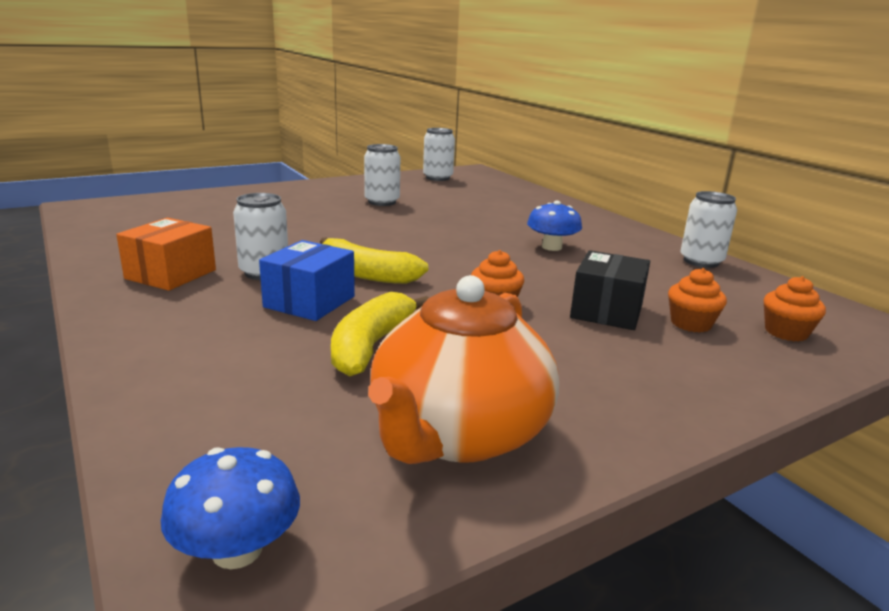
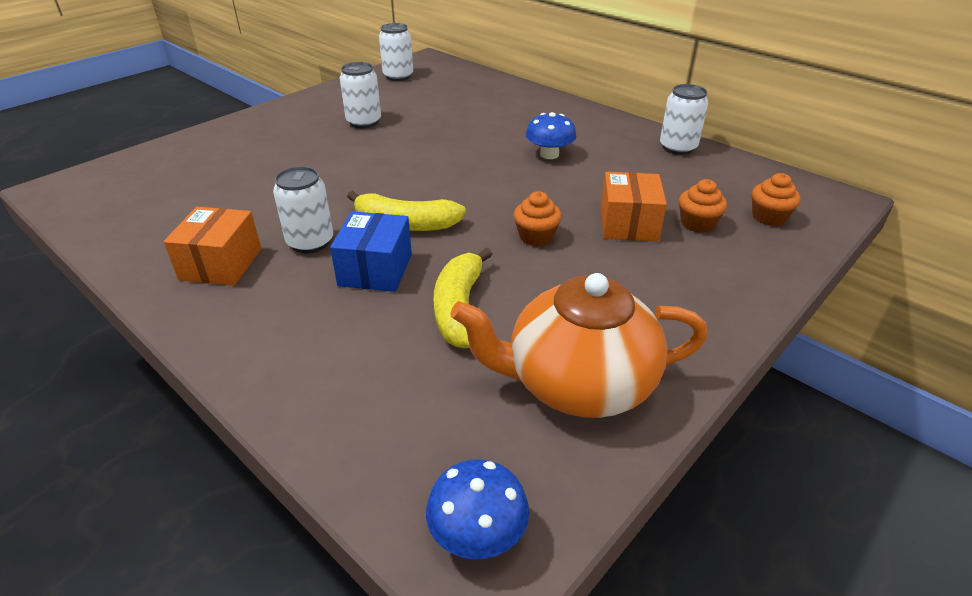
camera: 15 degrees left, 15 degrees up
(458, 434) = (578, 383): orange teapot -> orange teapot turned 75 degrees clockwise
(607, 311) = (628, 224): black box -> orange box

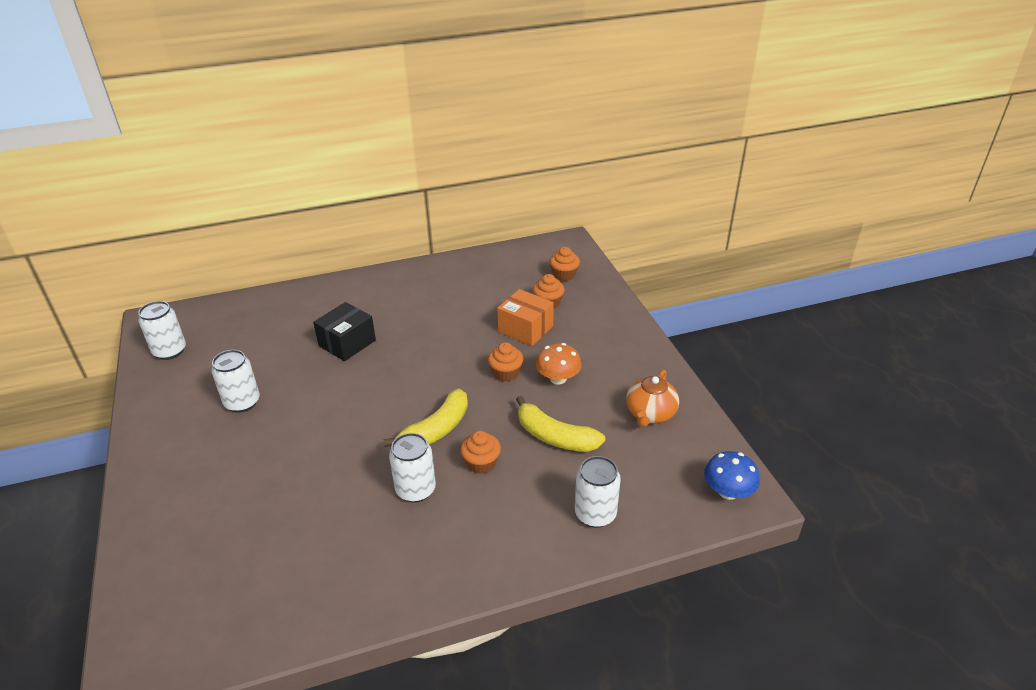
camera: 60 degrees left, 0 degrees up
(221, 264) = (402, 551): orange box -> none
(375, 270) = (481, 463): blue box -> orange cupcake
(485, 136) = (347, 343): none -> black box
(549, 154) = (409, 323): blue mushroom -> none
(566, 277) = (558, 378): none -> orange mushroom
(578, 383) = (650, 414): orange teapot -> orange teapot, size x0.59
(678, 148) = (458, 266): white can -> white can (595, 514)

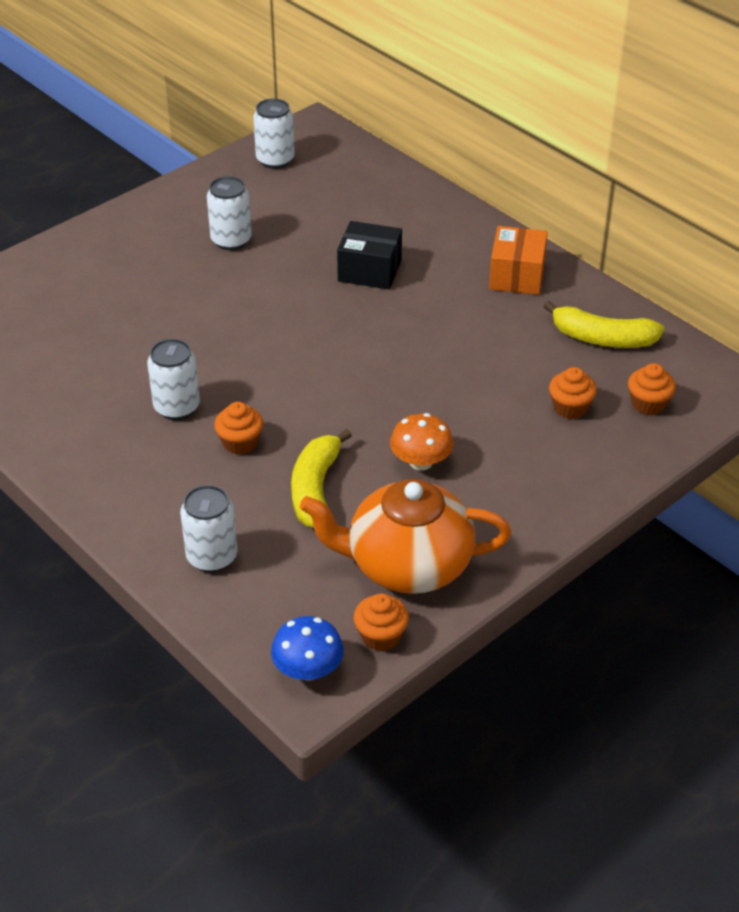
camera: 65 degrees right, 5 degrees up
(436, 430) = (271, 390): yellow banana -> yellow banana (602, 338)
(506, 373) = (401, 414): orange cupcake -> orange cupcake (381, 636)
(525, 329) = (499, 404): orange box -> orange box (517, 276)
(650, 414) = (407, 565): orange teapot -> orange teapot, size x1.70

